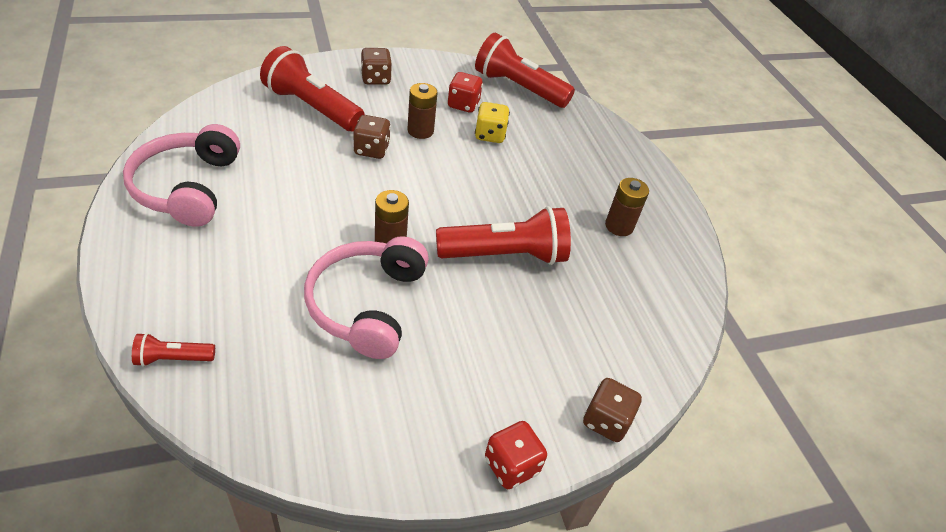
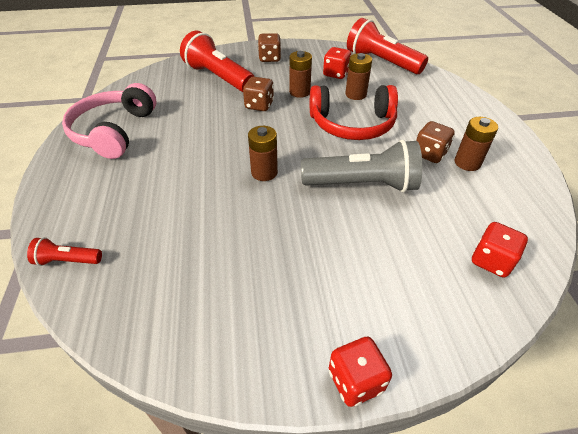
camera: 15 degrees right, 0 degrees up
(367, 304) = (237, 222): pink headphones -> none
(488, 177) = (352, 124): none -> red headphones
(490, 135) = (355, 94): yellow dice -> brown battery
(505, 255) = (363, 184): red flashlight -> grey flashlight
(606, 421) = (456, 340): brown dice -> brown dice (429, 154)
(641, 338) = (491, 261): none -> red dice

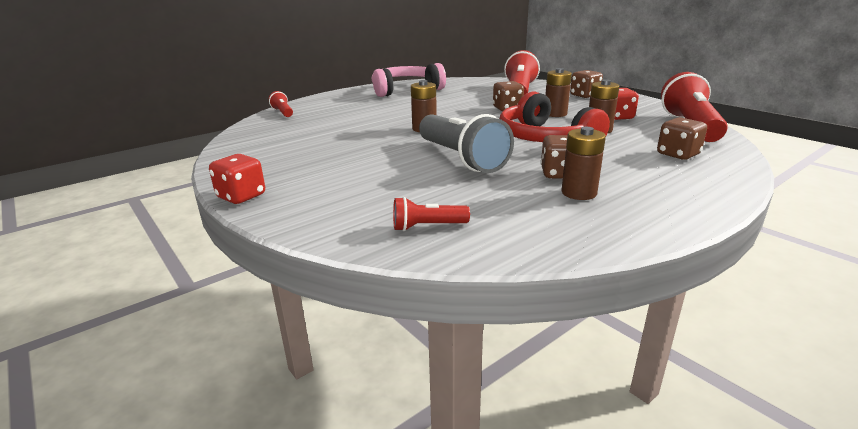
camera: 60 degrees right, 20 degrees down
(427, 94) = (678, 154): none -> brown dice
(491, 261) = (427, 226): red dice -> red flashlight

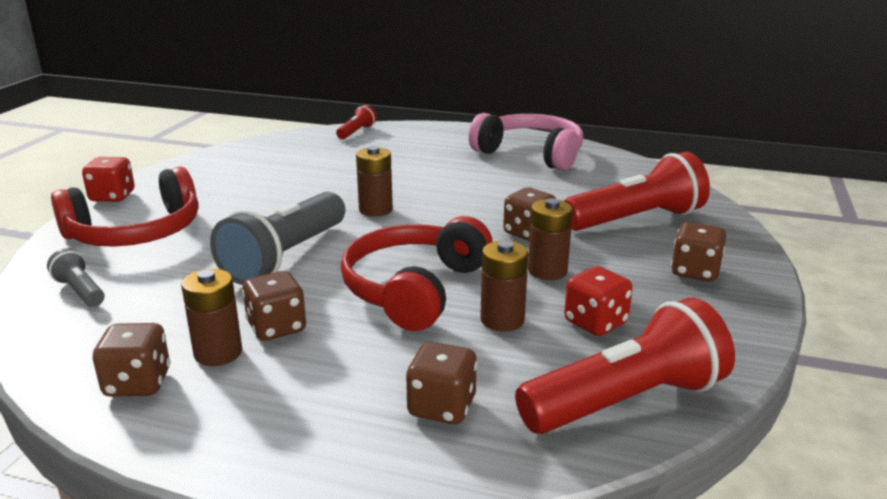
camera: 55 degrees right, 0 degrees up
(341, 195) = (136, 232): none -> red headphones
(427, 226) = (80, 291): red flashlight -> grey flashlight
(601, 220) = (138, 383): none -> brown dice

